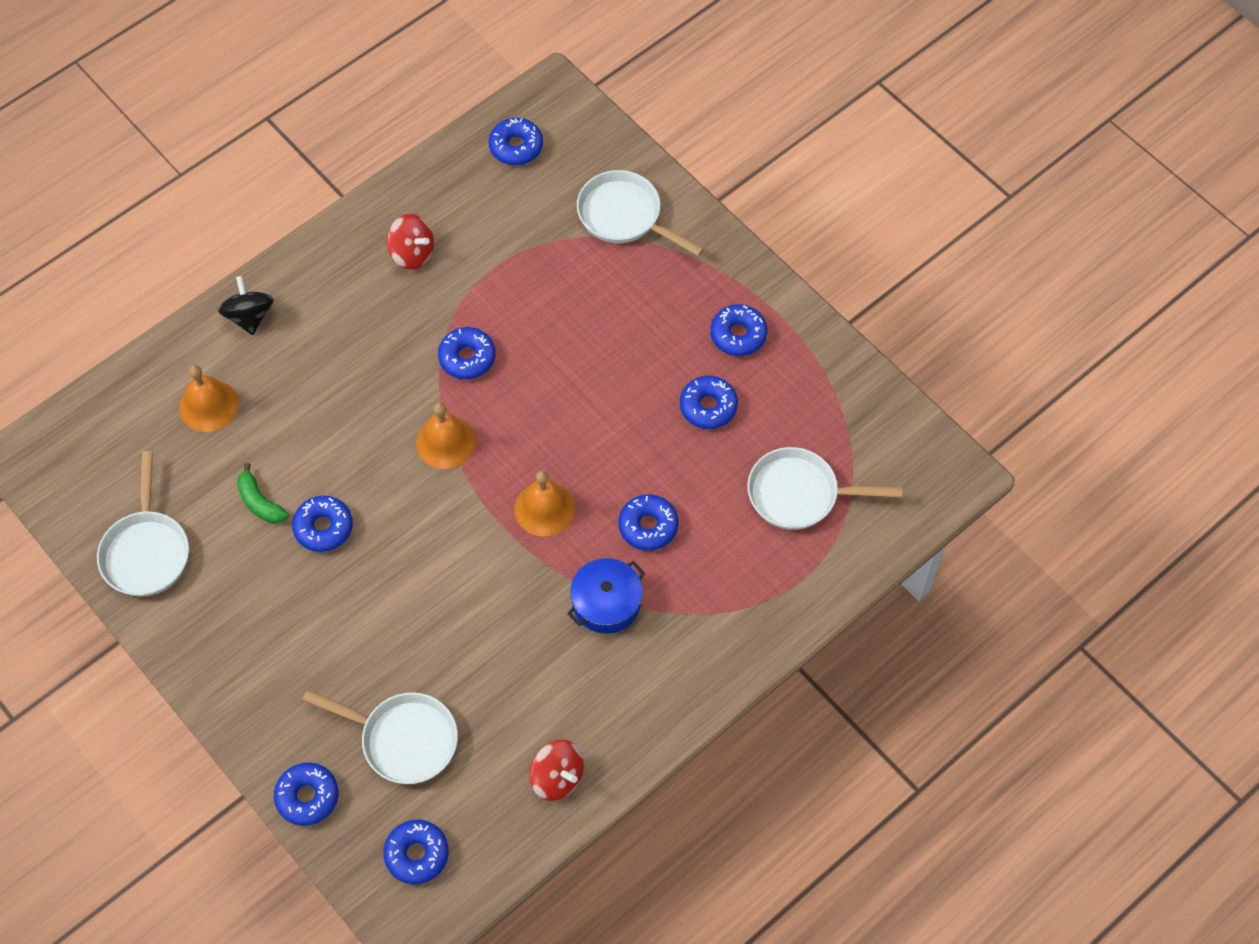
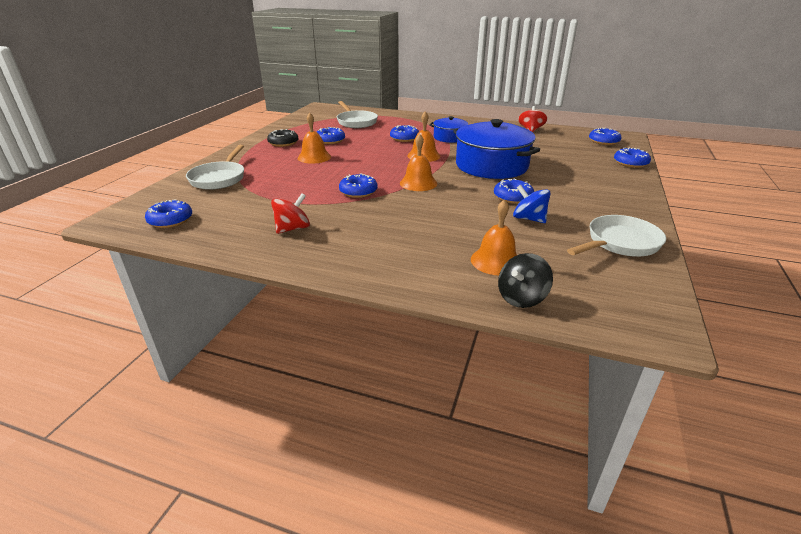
camera: 120 degrees left, 30 degrees down
(249, 316) = (406, 272): black spinning top -> black spinning top (521, 298)
(260, 502) = (529, 219): green banana -> blue spinning top
(403, 740) = (571, 154): white pan -> none
(412, 253) = (292, 228): red spinning top -> red spinning top turned 45 degrees clockwise
(439, 579) = (491, 166): none -> blue pot
(638, 354) = (314, 157): none -> orange bell
(738, 335) = (283, 143): blue donut -> black donut

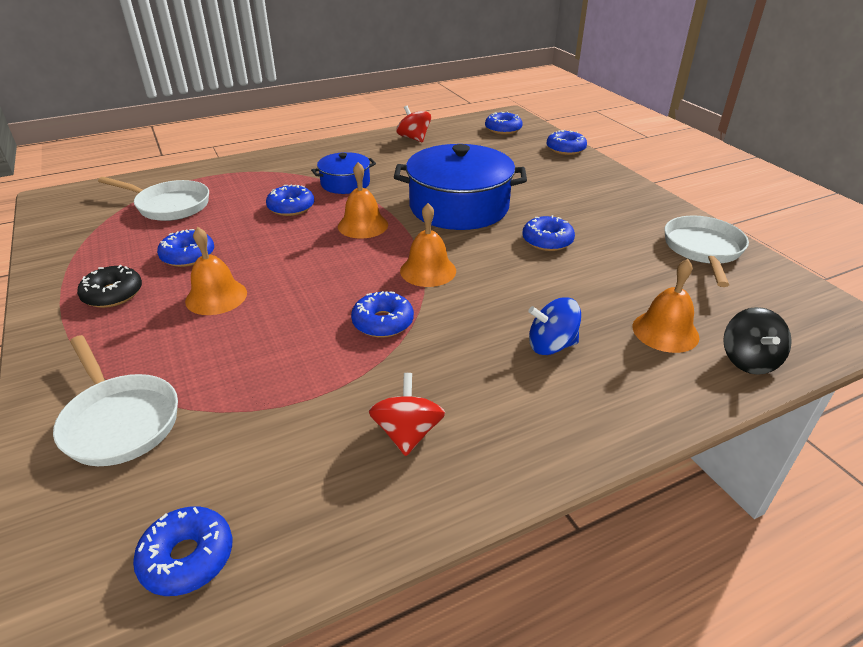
camera: 45 degrees left, 5 degrees up
(529, 219) = (603, 261): blue spinning top -> blue spinning top (551, 345)

